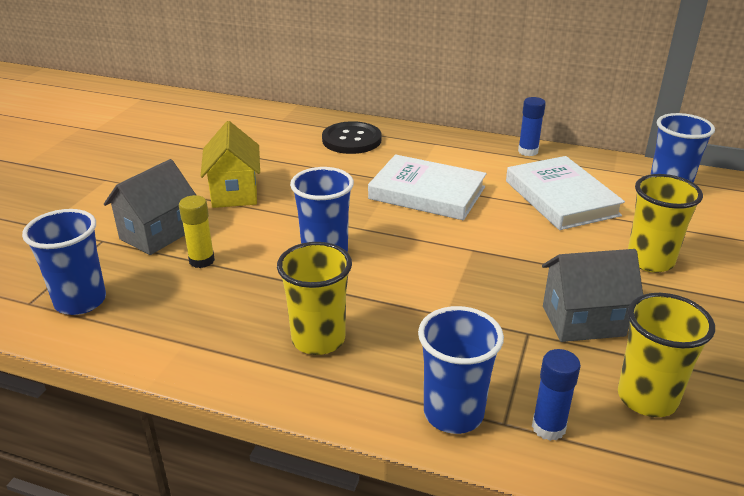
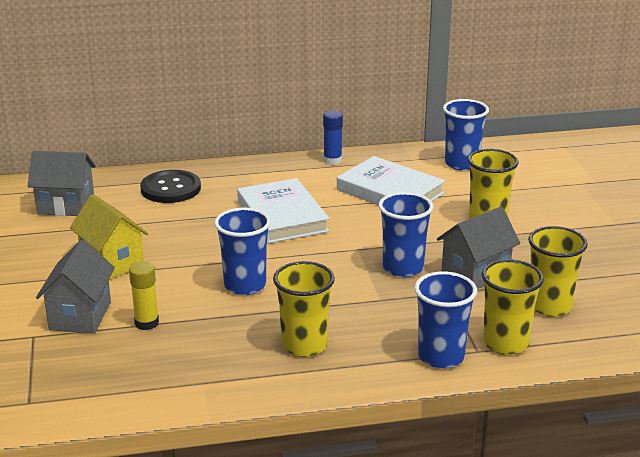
camera: 30 degrees left, 5 degrees down
(80, 301) = (75, 385): blue cup -> blue cup (403, 268)
(252, 132) = (66, 206): none -> grey house
(427, 193) = (282, 216): white book -> white book turned 75 degrees clockwise
(548, 427) = (505, 343): blue glue stick -> yellow cup

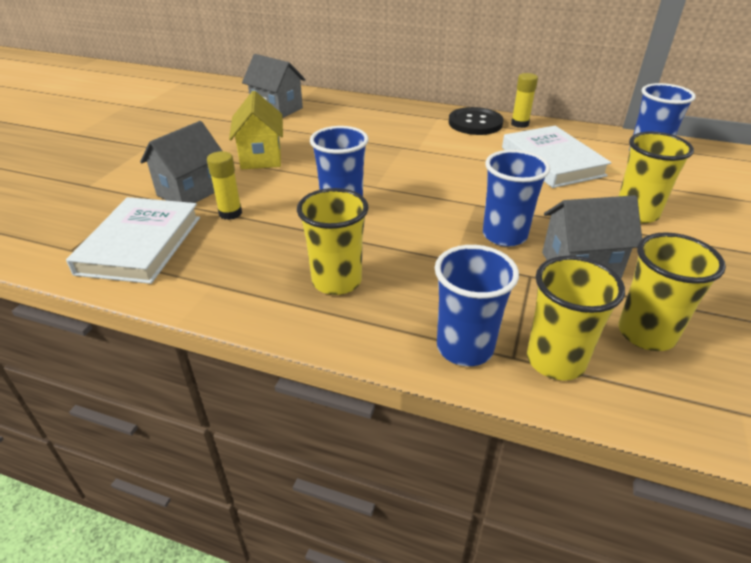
camera: 30 degrees right, 10 degrees up
(171, 189) = (364, 115): black button -> black button (475, 123)
(282, 216) = (432, 157): white book -> white book (140, 245)
(332, 160) = (520, 124): blue glue stick -> yellow glue stick

